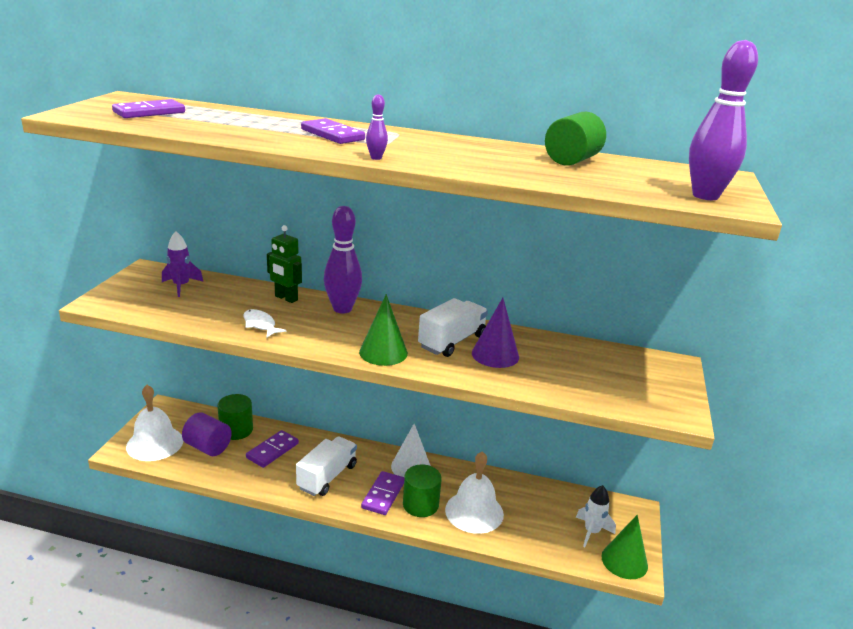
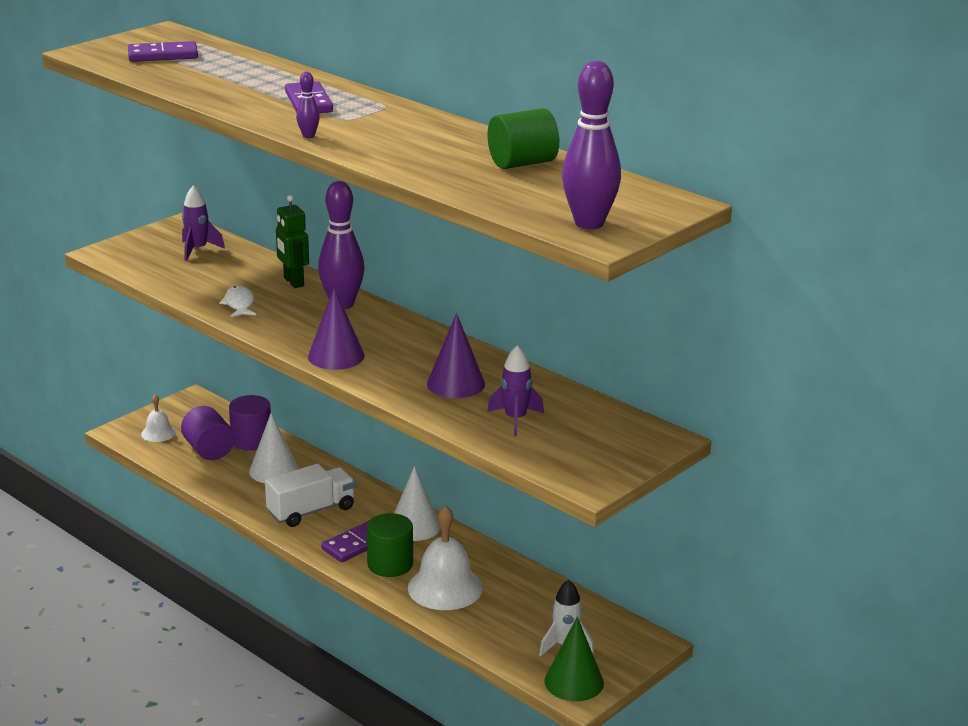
camera: 30 degrees right, 0 degrees up
(155, 443) = (158, 433): white bell -> white bell, size x0.53
(236, 430) = (251, 440): green cylinder -> purple cylinder
(272, 450) = (274, 470): purple domino -> white cone
(383, 352) = (336, 356): green cone -> purple cone
(452, 341) = (424, 361): white truck -> none
(569, 374) = (515, 419): none -> purple rocket

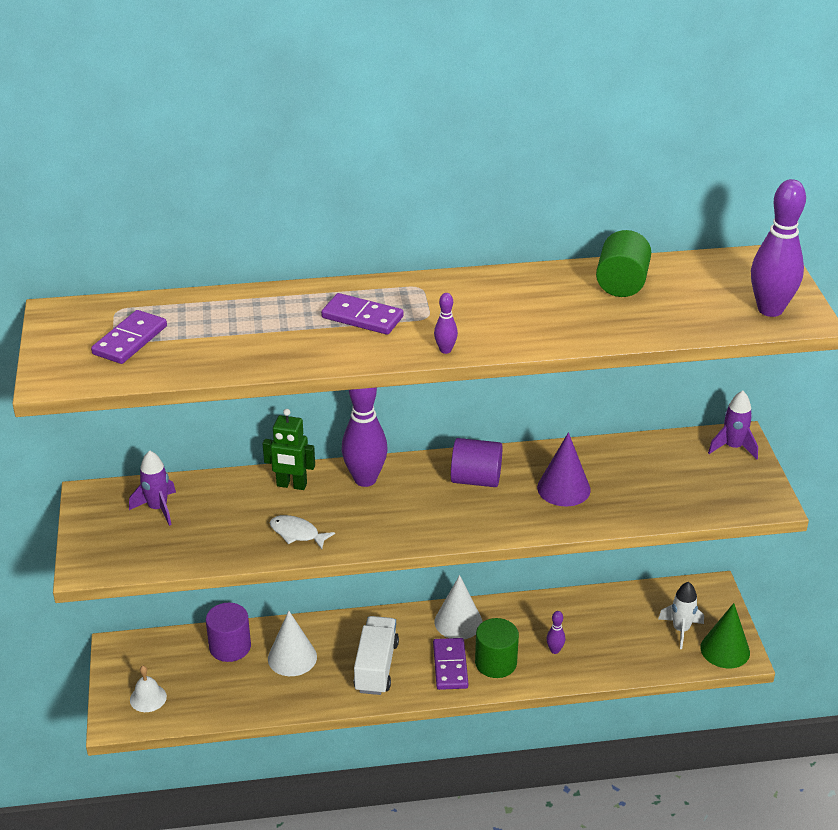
camera: 50 degrees left, 10 degrees up
(209, 450) = (215, 680): purple cylinder -> purple cylinder (476, 479)
(336, 356) = (452, 525): purple cone -> none
(445, 587) = (554, 650): white bell -> purple bowling pin
(515, 419) = (647, 488): purple rocket -> purple rocket (733, 447)

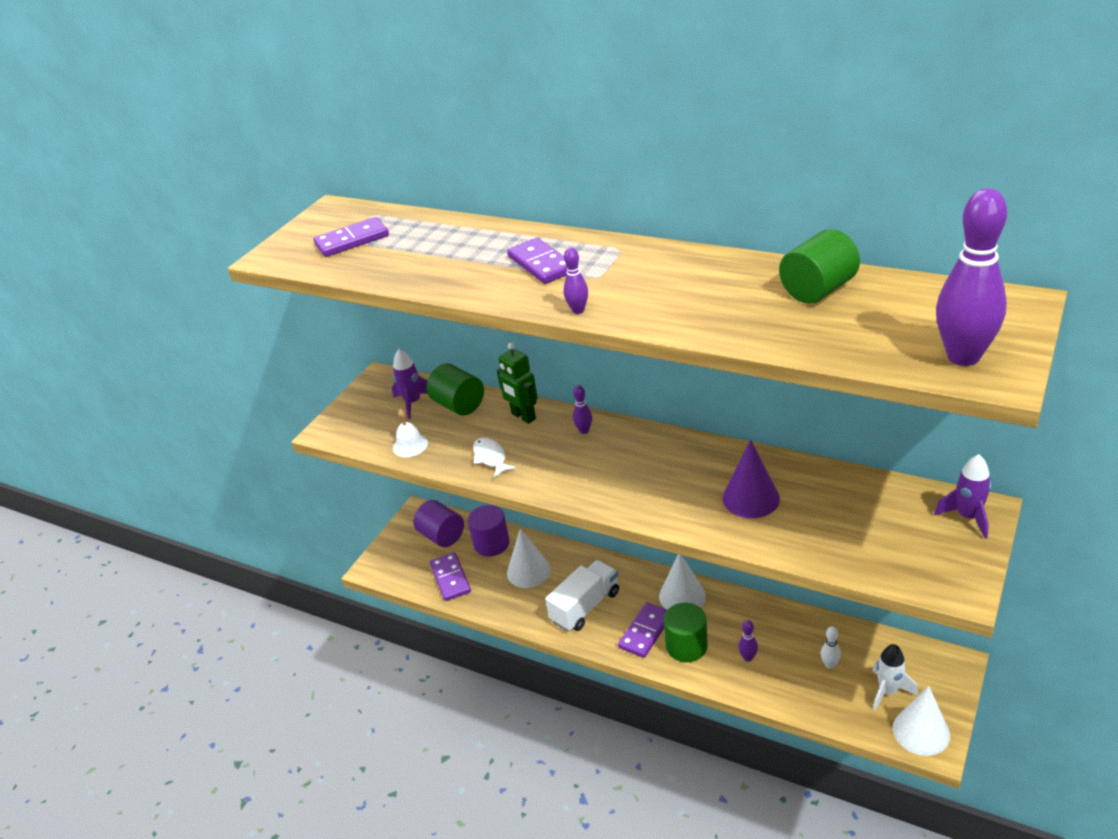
camera: 40 degrees right, 0 degrees up
(148, 698) = (406, 559): white bell -> white bell (410, 445)
(212, 495) = (459, 405): none -> green cylinder
(214, 696) = (450, 578): none -> purple domino
(365, 479) = (584, 431): purple bowling pin -> purple bowling pin, size x0.45
(476, 479) = (677, 462): purple cylinder -> purple cylinder (442, 536)
(623, 628) = (830, 665): none -> white bowling pin
(725, 650) = (921, 731): green cone -> white cone

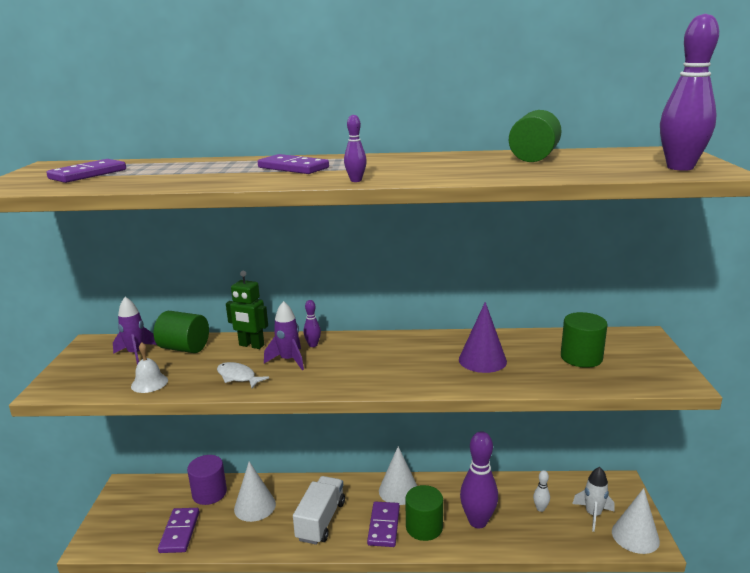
camera: 30 degrees left, 15 degrees down
(442, 536) = (157, 498): purple cylinder -> none
(450, 578) = (179, 532): purple domino -> purple domino turned 45 degrees clockwise
(748, 658) = (478, 521): purple bowling pin -> purple bowling pin, size x2.24
(870, 524) = (581, 357): none -> green cylinder
(967, 517) = (639, 341): purple rocket -> purple rocket (289, 360)

